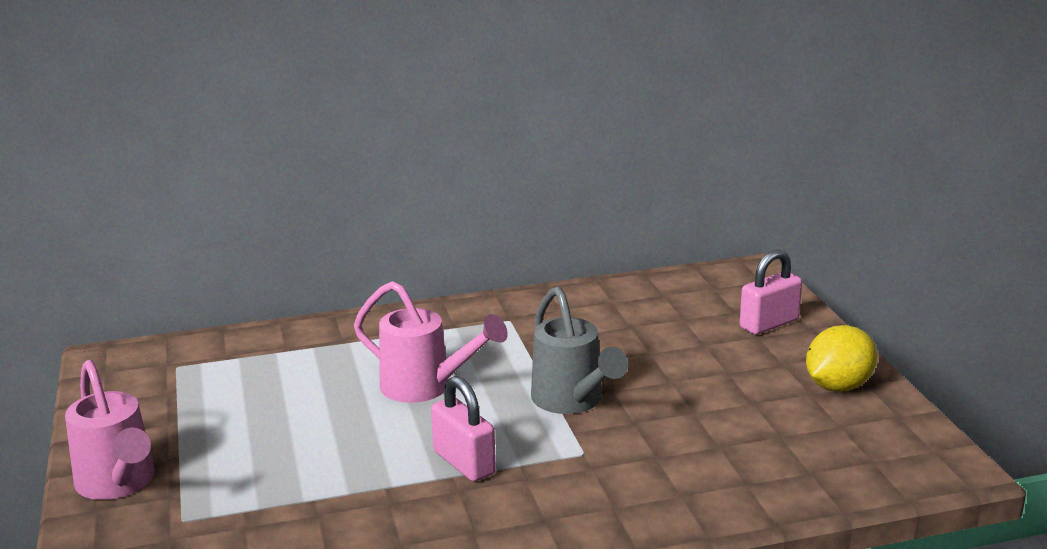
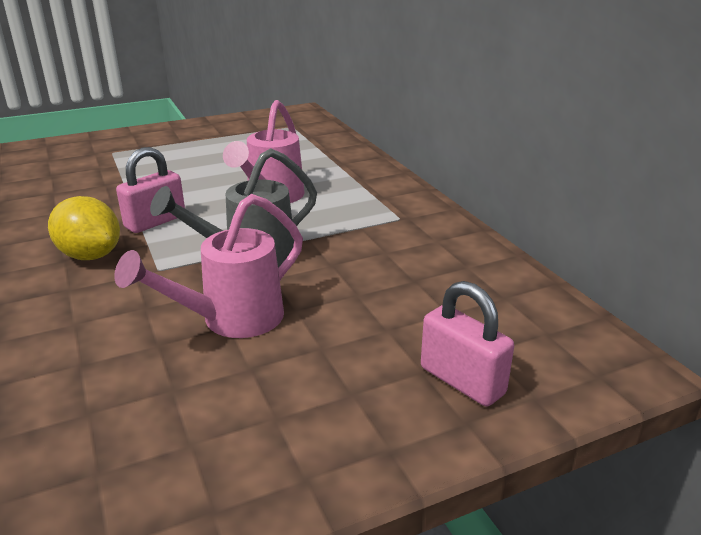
camera: 80 degrees right, 5 degrees up
(119, 484) = (155, 134): pink watering can -> pink watering can (231, 320)
(838, 386) = (295, 445): yellow lemon -> yellow lemon (90, 255)

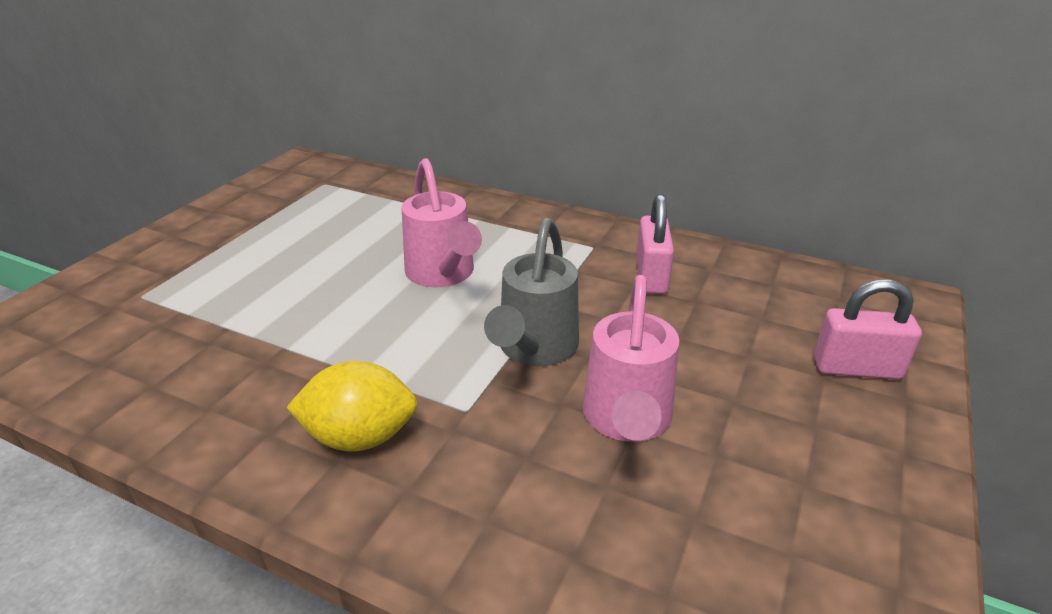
camera: 40 degrees left, 5 degrees up
(155, 222) = (364, 359): pink padlock -> pink padlock (651, 276)

